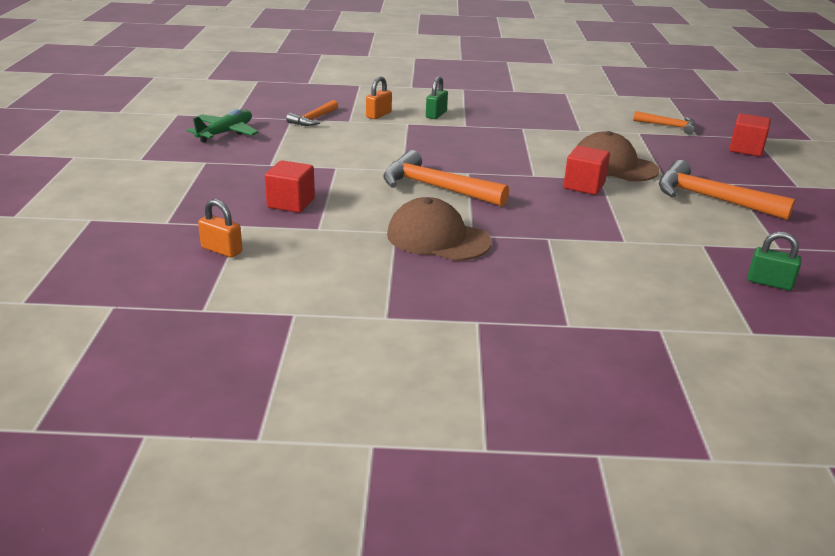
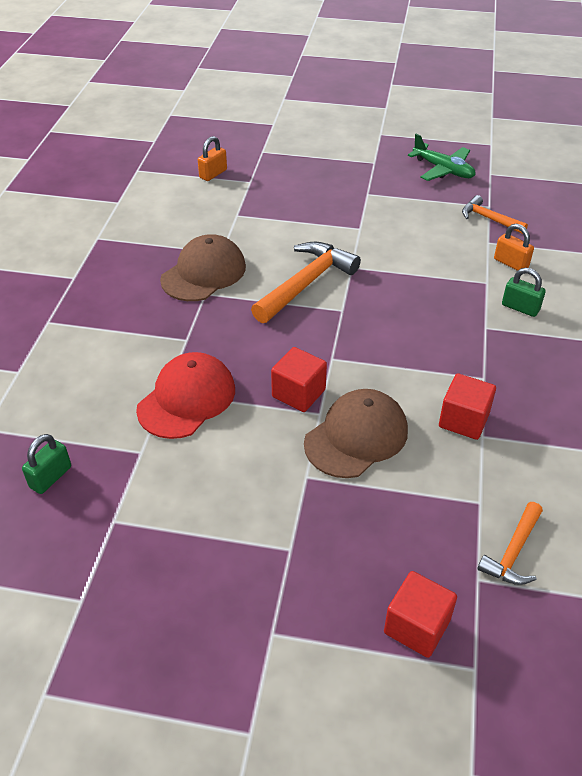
camera: 100 degrees right, 15 degrees up
(291, 203) = (285, 203): red cube -> red cube (463, 420)
(626, 230) = (186, 399): none -> red cap
(710, 198) = (247, 504): orange hammer -> none

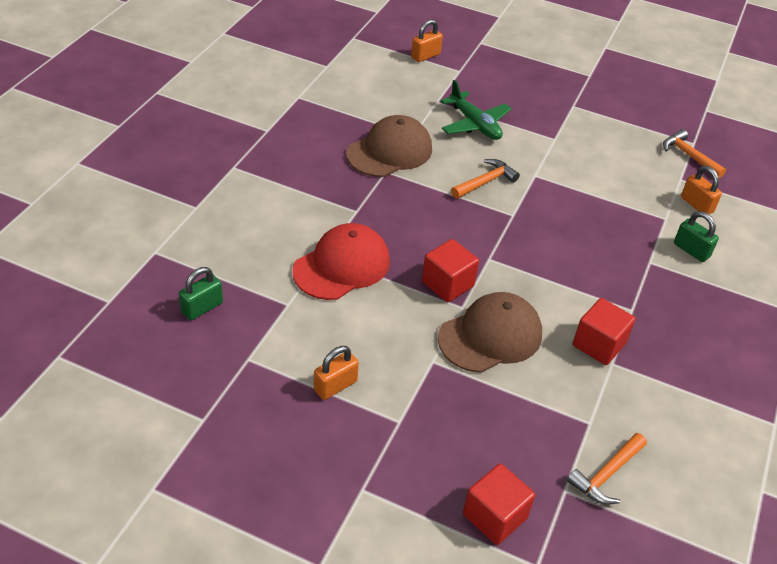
camera: 10 degrees right, 0 degrees up
(214, 527) = (335, 386): none -> orange padlock
(306, 283) = (486, 182): orange hammer -> orange hammer, size x0.58
(443, 170) = (658, 96): green plane -> green plane (474, 124)

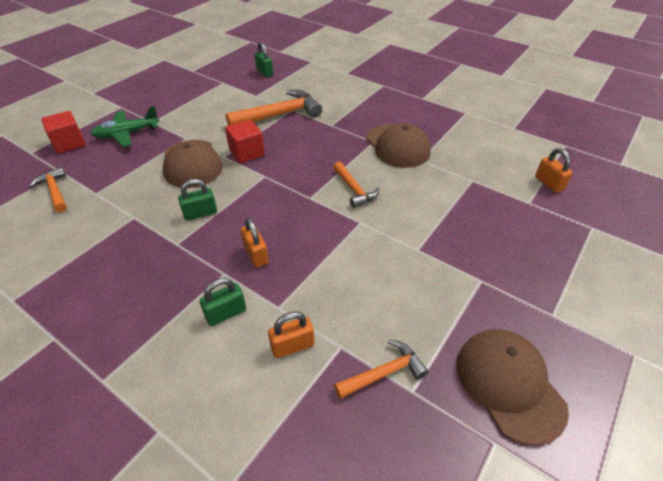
camera: 105 degrees right, 0 degrees up
(335, 386) = (189, 105): orange padlock -> orange padlock (256, 255)
(342, 266) = (280, 115): red cap -> orange hammer
(474, 124) = (438, 197): green plane -> green plane (127, 133)
(578, 301) = (200, 213): none -> green padlock
(598, 344) = (154, 214): red cube -> none
(662, 100) = (509, 385): none -> brown cap

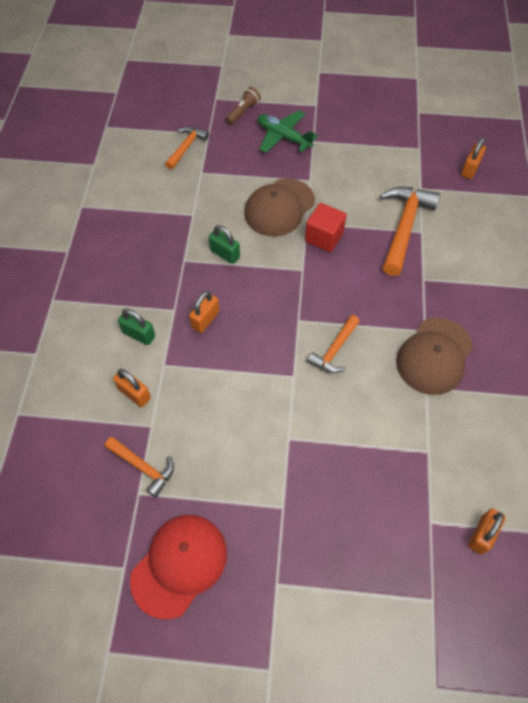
camera: 60 degrees right, 15 degrees up
(69, 143) = (243, 112): red cube -> brown flashlight
(264, 72) = (470, 169): green padlock -> orange padlock
(280, 115) = (404, 227): orange hammer -> orange hammer turned 105 degrees counterclockwise
(509, 385) = (179, 565): brown cap -> red cap

